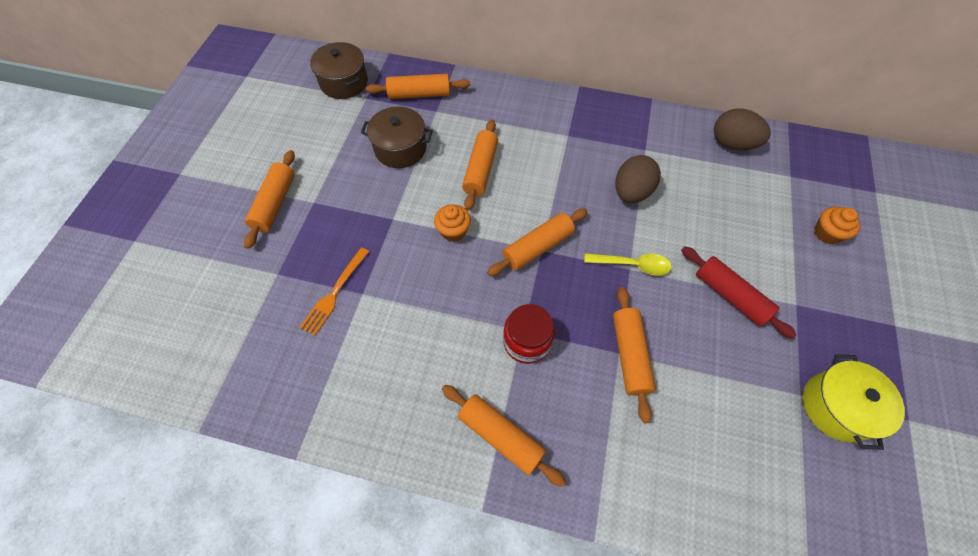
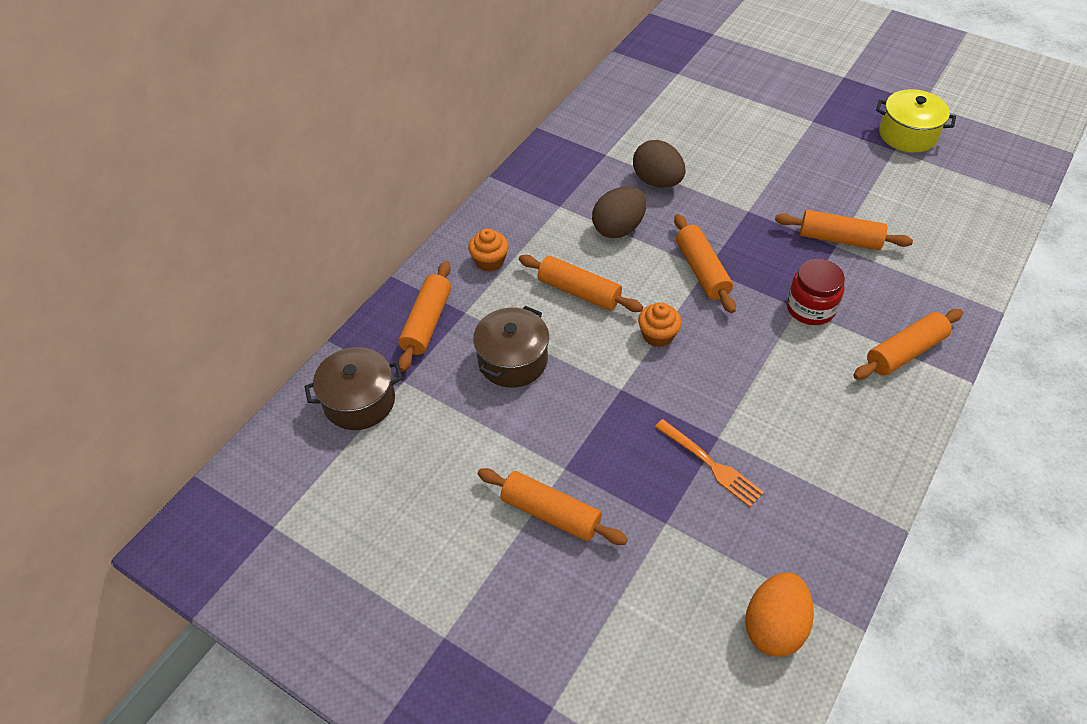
camera: 70 degrees left, 10 degrees down
(197, 363) = (774, 626): none -> orange egg
(632, 265) = (744, 207): yellow spoon -> none
(730, 296) = (794, 156): red rolling pin -> none
(732, 144) = (624, 94): brown egg -> brown egg (618, 228)
(827, 233) = (747, 77): orange cupcake -> orange cupcake (489, 261)

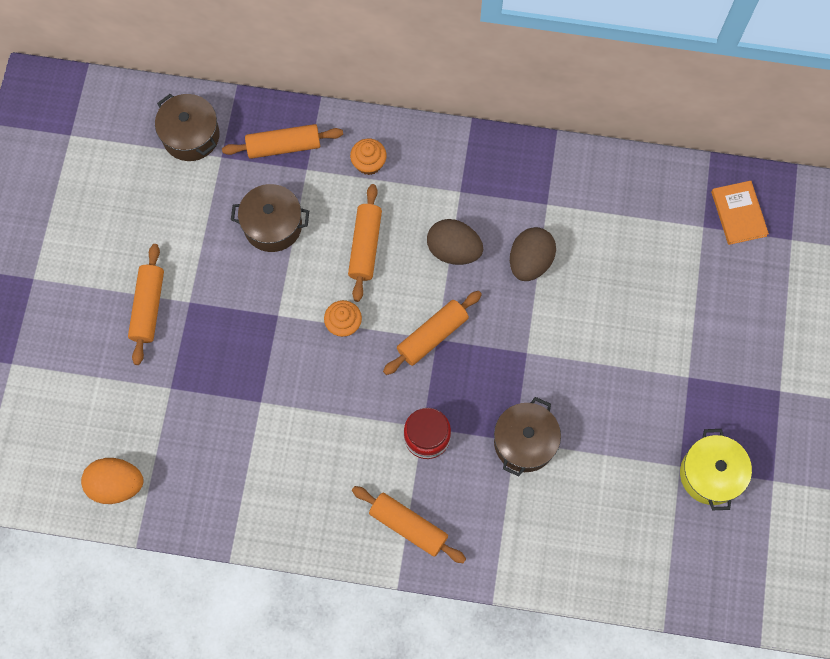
camera: 65 degrees right, 20 degrees up
(676, 52) = (738, 214): none -> orange book
(711, 465) = (233, 404): orange fork -> none
(839, 239) = (524, 442): orange rolling pin -> brown pot

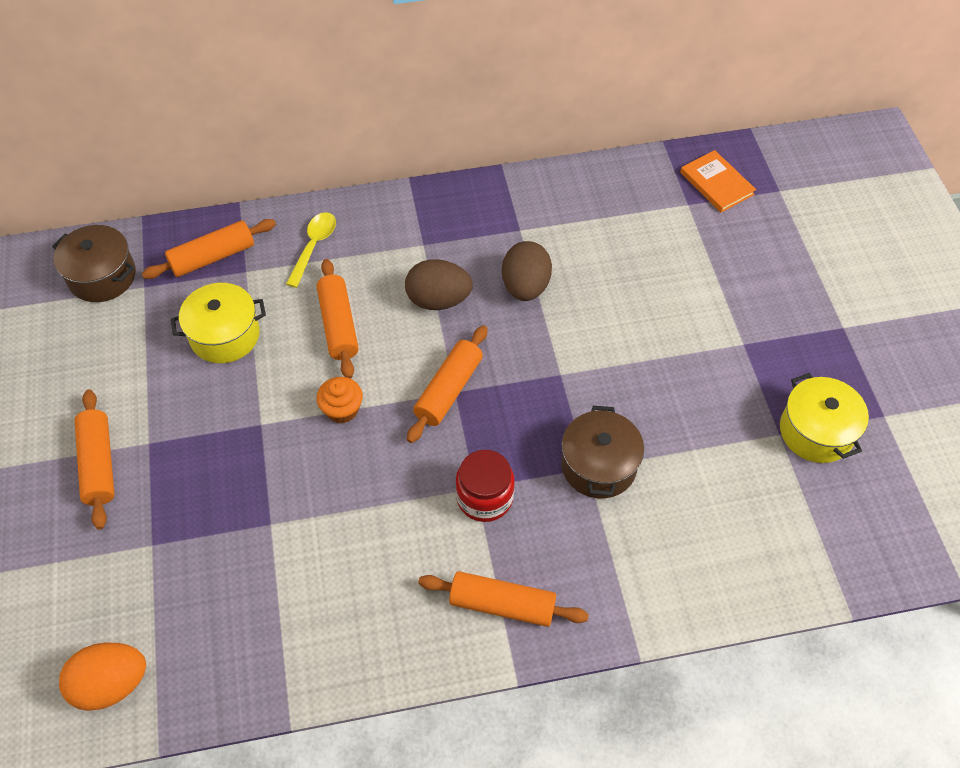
camera: 20 degrees left, 15 degrees down
(273, 225) = (225, 335): brown pot -> yellow pot
(369, 163) = (313, 246): orange cupcake -> yellow spoon

